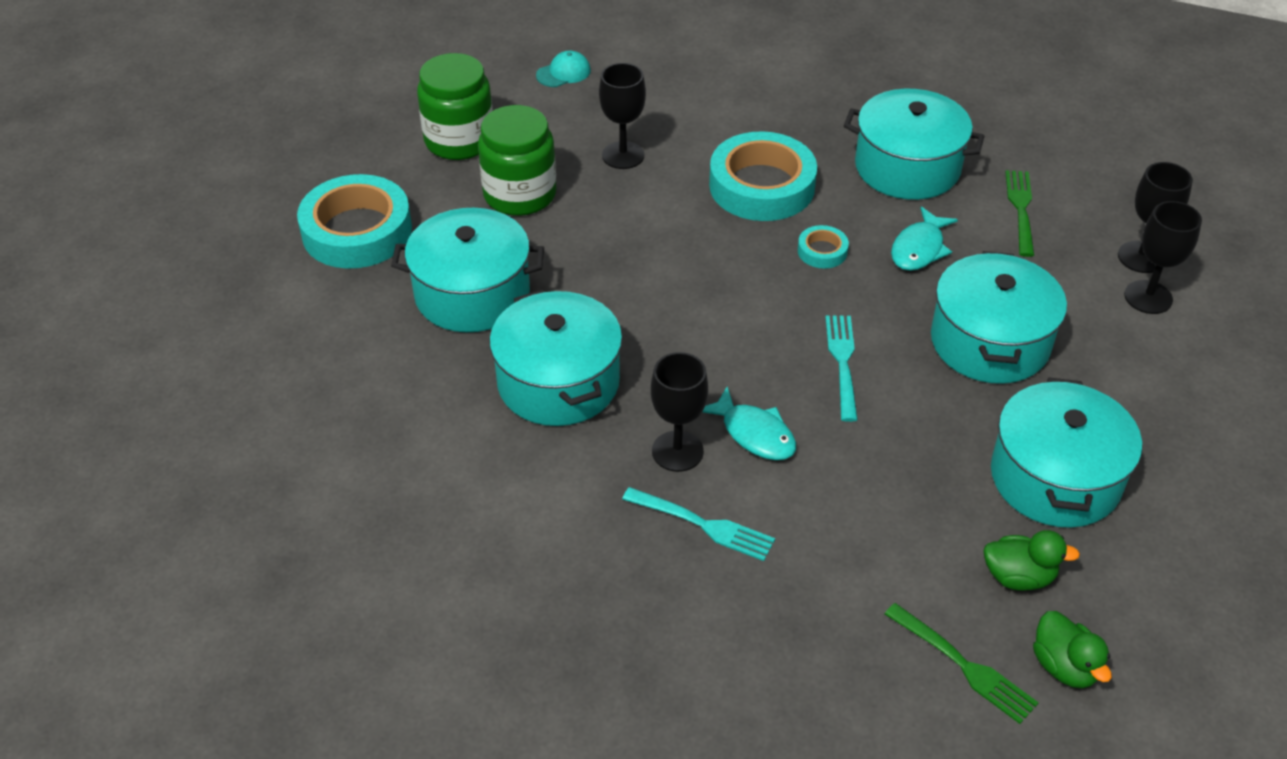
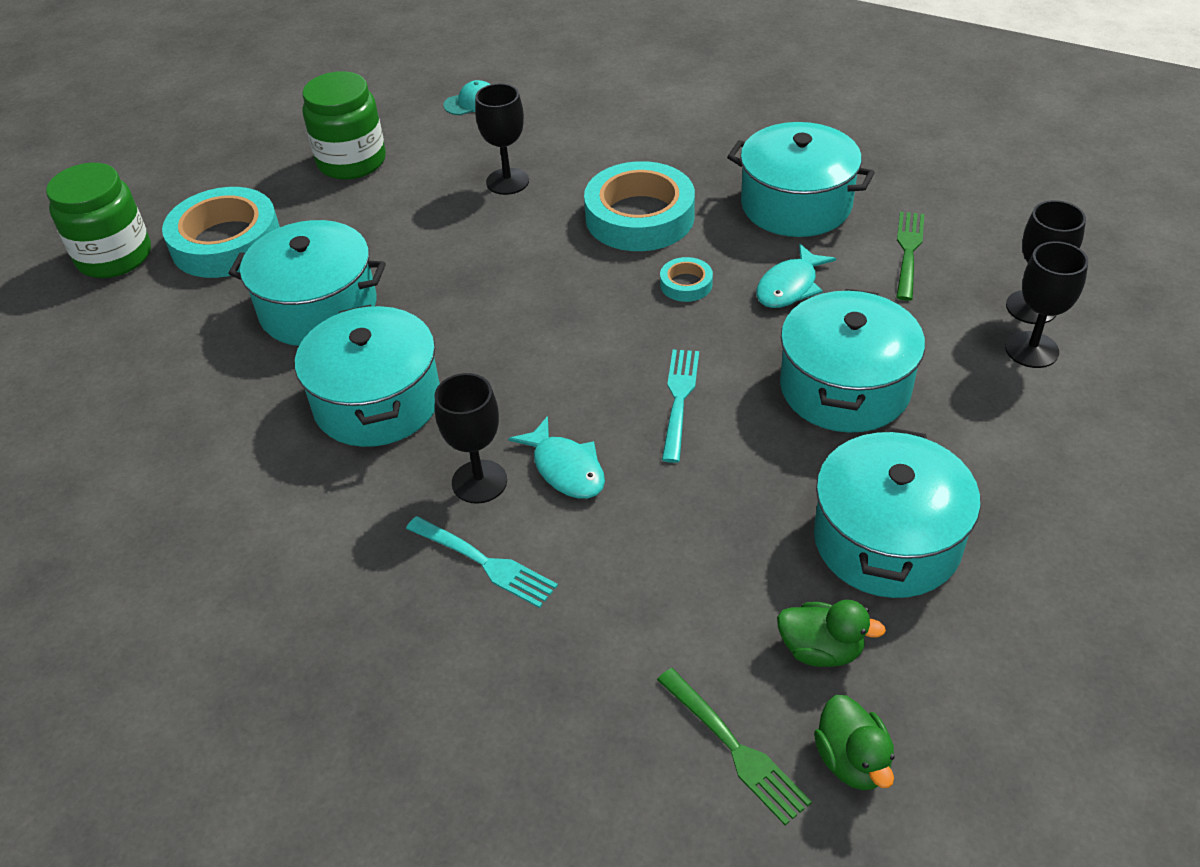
camera: 10 degrees right, 0 degrees up
(520, 194) = (394, 215): green jar -> green jar (114, 257)

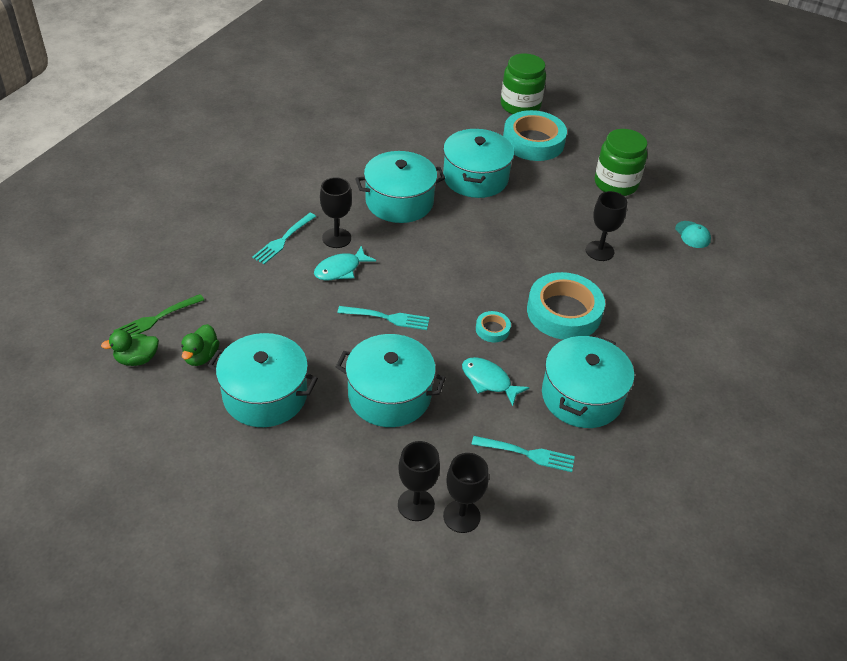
camera: 85 degrees right, 0 degrees up
(908, 252) = (526, 454): green fork -> turquoise fork

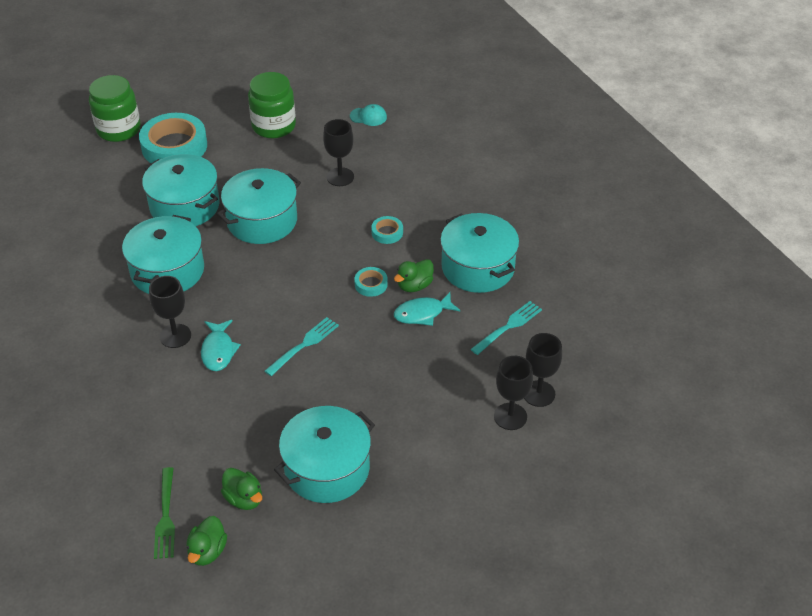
camera: 55 degrees left, 0 degrees up
(283, 239) = (142, 375): turquoise fork -> none
(389, 395) = (390, 383): turquoise pot -> turquoise pot (262, 220)
(517, 360) = (414, 286): none -> green duck
(564, 312) = (387, 232): turquoise tape -> turquoise tape, size x0.45

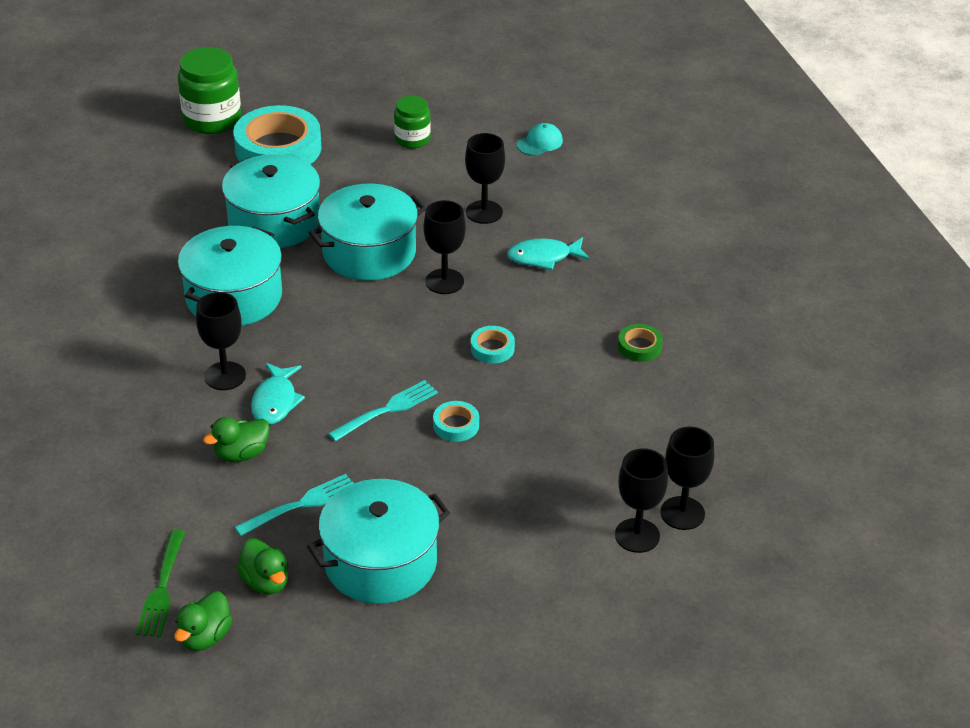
camera: 10 degrees right, 5 degrees down
(274, 126) = (412, 139): green jar -> green jar, size x0.61
(323, 236) = (444, 281): none -> black goblet
(368, 117) = (539, 143): turquoise cap -> turquoise cap turned 60 degrees counterclockwise
(387, 232) = (529, 288): turquoise tape -> turquoise tape (456, 425)
(414, 286) = (549, 358): green duck -> green duck (241, 454)
(422, 313) = (551, 393): turquoise fish -> turquoise fish (543, 257)
(478, 267) = (639, 347): turquoise pot -> green tape
(508, 327) = (662, 426): turquoise fork -> turquoise fork (300, 505)

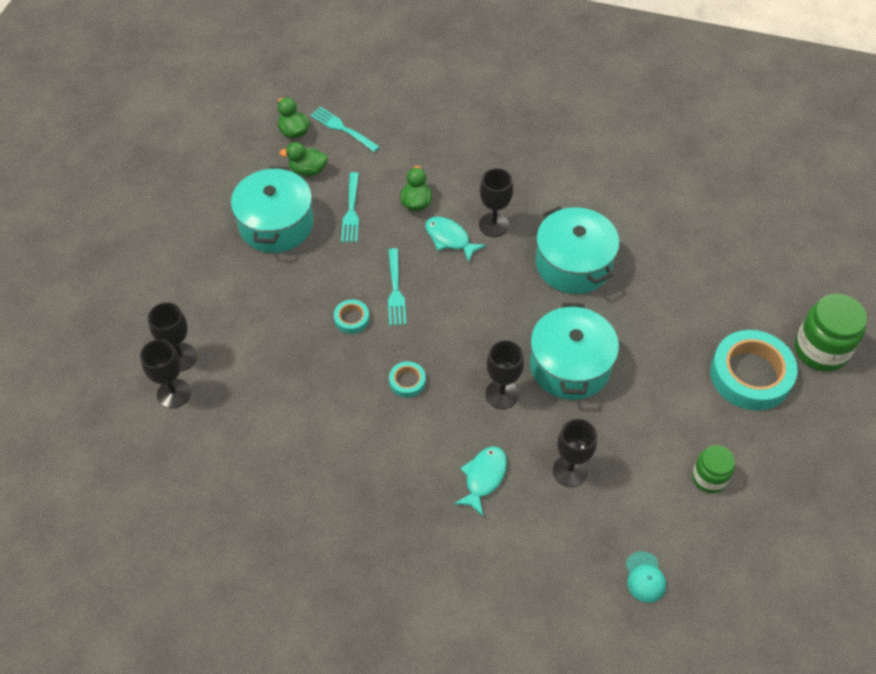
camera: 125 degrees right, 15 degrees up
(162, 587) = (343, 129): green fork -> turquoise fork
(274, 222) = (648, 326): turquoise pot -> none
(639, 347) = (336, 475): green tape -> none

